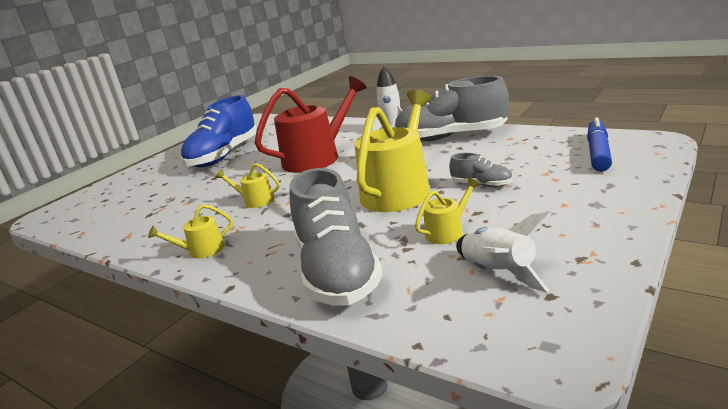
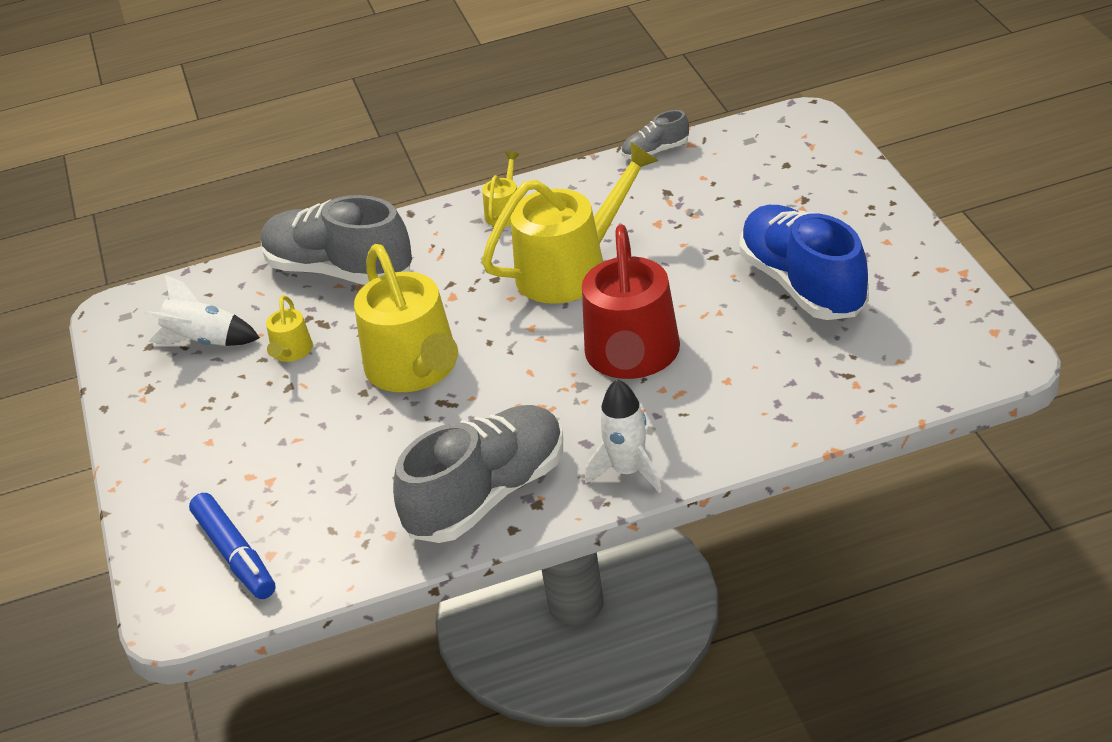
camera: 130 degrees right, 15 degrees up
(255, 201) = (571, 269): yellow watering can -> yellow watering can, size x2.21
(481, 184) = (326, 425): grey shoe -> grey shoe (655, 151)

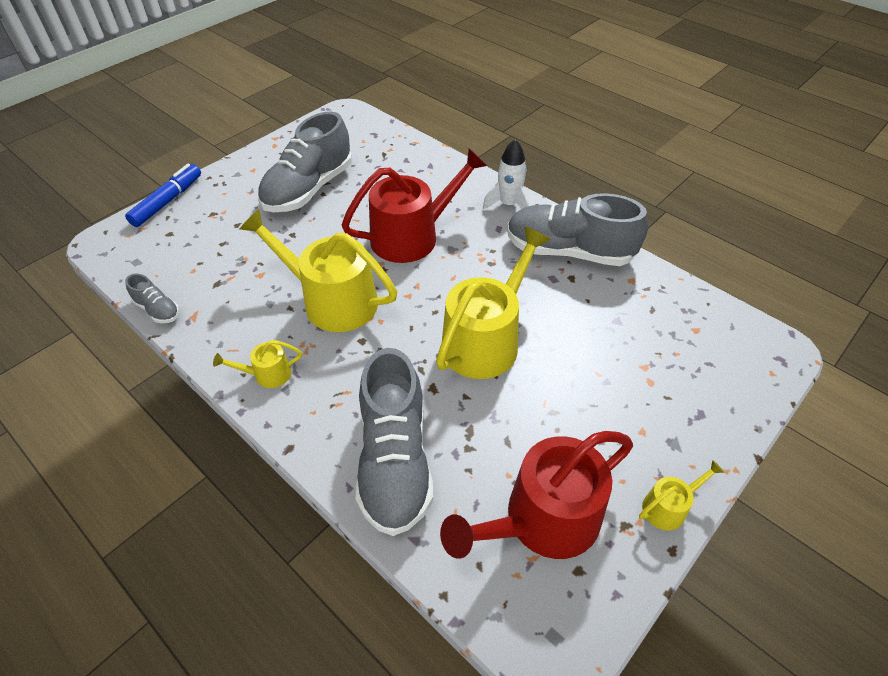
camera: 125 degrees left, 10 degrees up
(204, 341) = (543, 519): white rocket -> red watering can
(235, 555) = (713, 348): blue marker -> blue marker (167, 201)
(291, 352) = (515, 435): yellow watering can -> yellow watering can (668, 507)
(803, 285) = (309, 189): blue shoe -> grey shoe

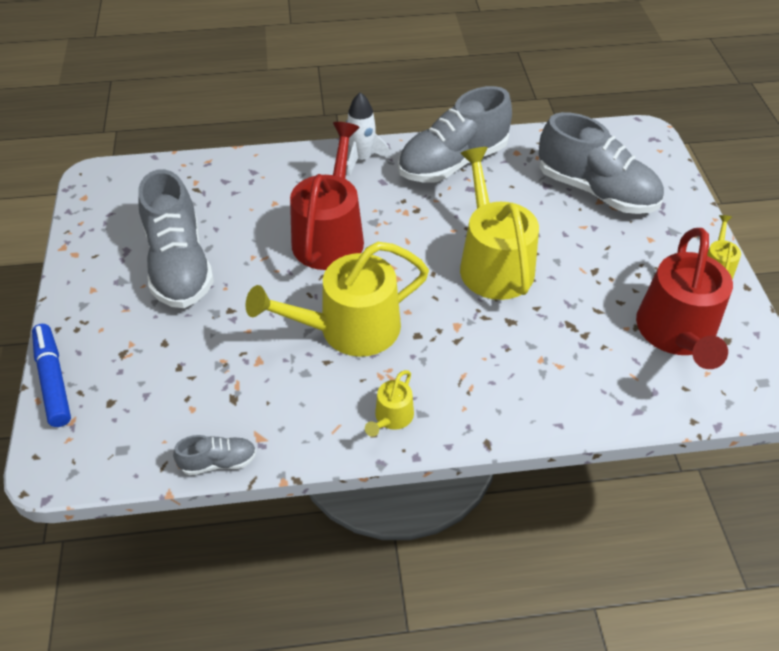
camera: 50 degrees left, 0 degrees up
(395, 461) = (559, 383): grey shoe -> grey shoe (596, 191)

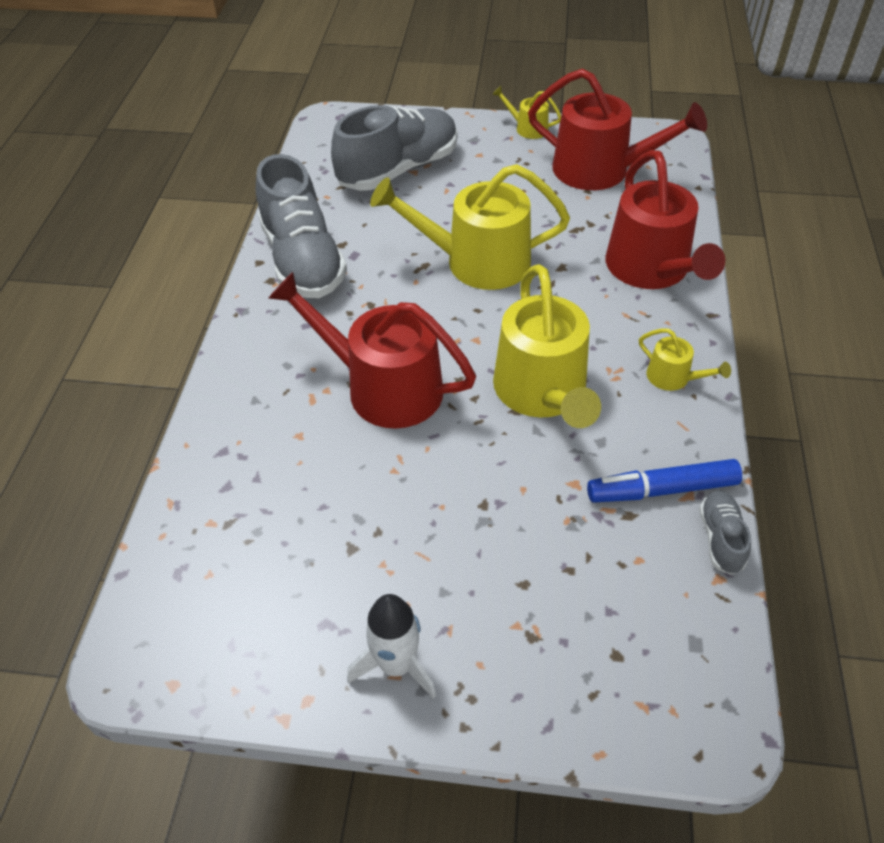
camera: 75 degrees left, 0 degrees up
(53, 380) = (565, 732): blue marker -> blue marker (662, 490)
(179, 265) = (382, 556): grey shoe -> none
(362, 159) = (255, 336): white rocket -> white rocket (396, 665)
(536, 389) = (651, 269): none -> red watering can

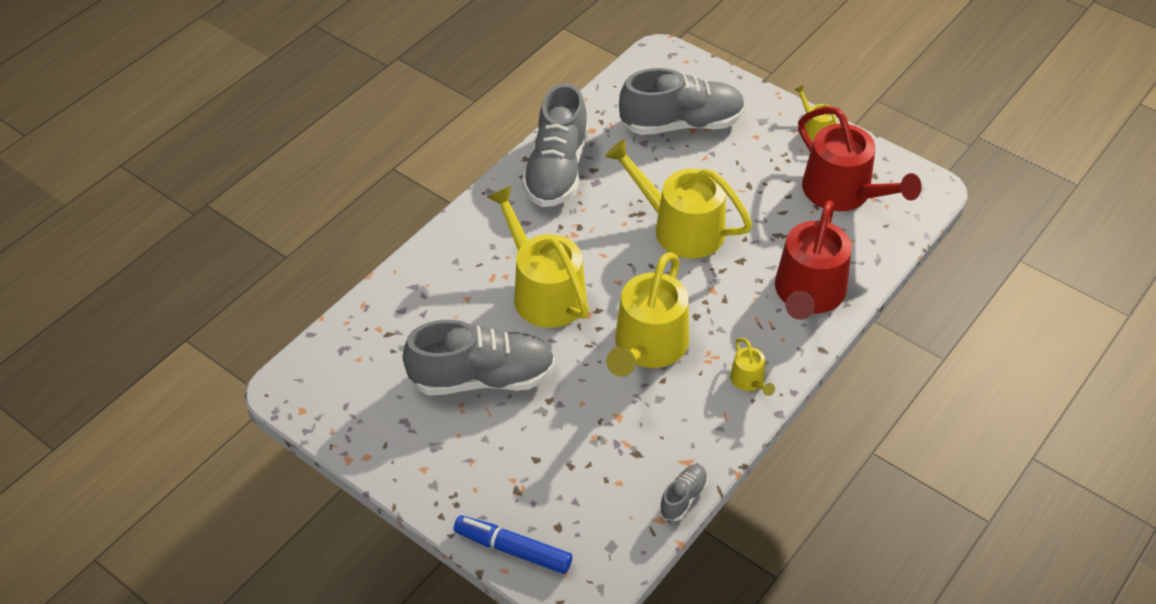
camera: 30 degrees right, 0 degrees up
(384, 387) = (544, 292): red watering can -> yellow watering can
(385, 518) = (482, 378): none -> grey shoe
(396, 665) = (428, 464): white rocket -> none
(662, 490) = (672, 449): blue marker -> blue marker (513, 549)

